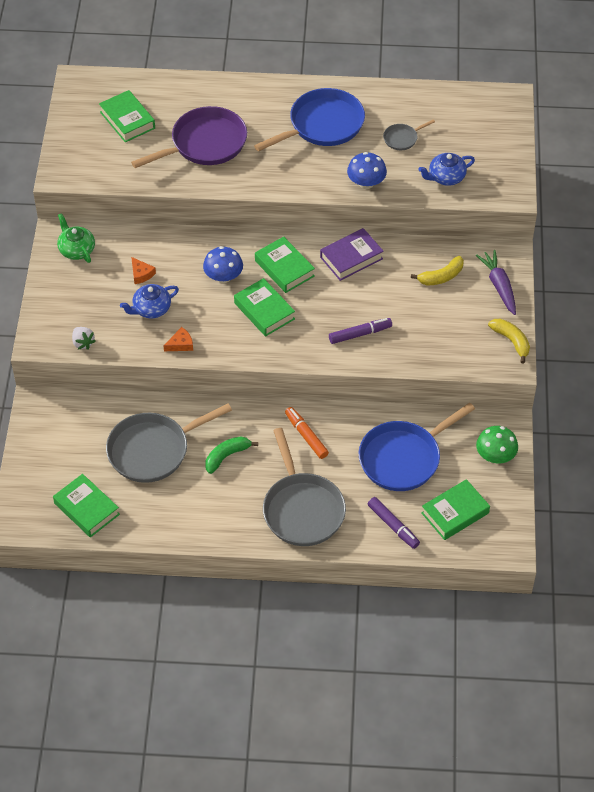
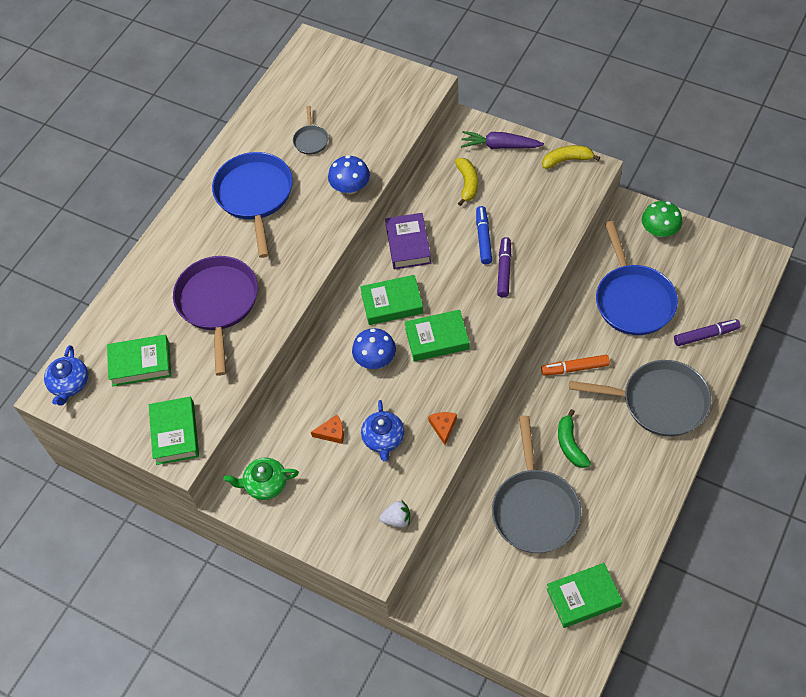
camera: 60 degrees left, 5 degrees up
(387, 308) = (483, 238): none -> blue marker
(446, 177) = (378, 125): blue teapot -> blue teapot (70, 384)
(455, 513) = (709, 283): green book -> green book (175, 433)

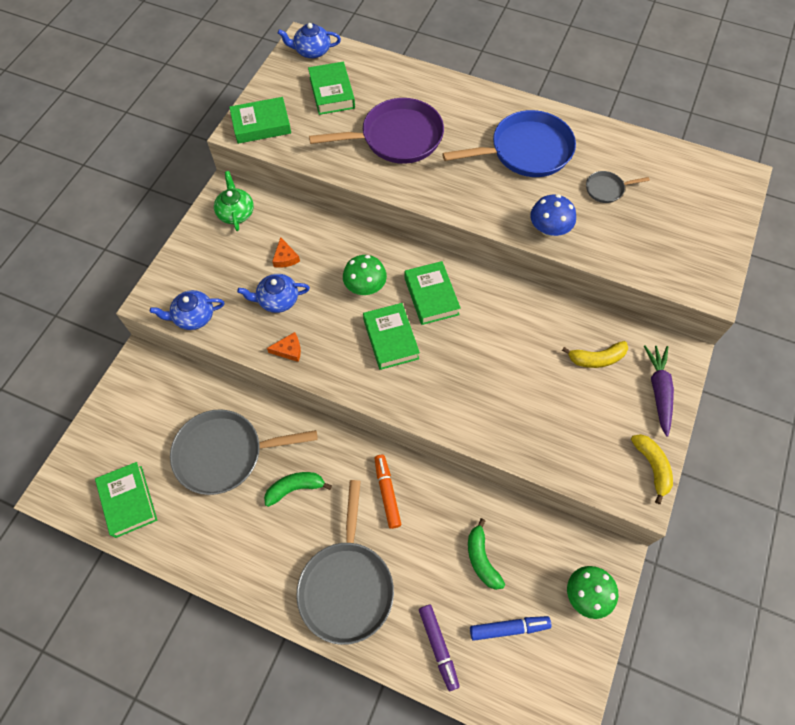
camera: 80 degrees right, 5 degrees up
(375, 359) = (365, 286): blue mushroom -> green mushroom
(397, 519) = (193, 316): white strawberry -> blue teapot
(408, 244) = (506, 306): purple book -> none
(483, 238) = (523, 378): blue marker -> blue marker (509, 628)
(504, 270) = (482, 400): purple marker -> none
(633, 300) = (481, 559): blue pan -> green banana

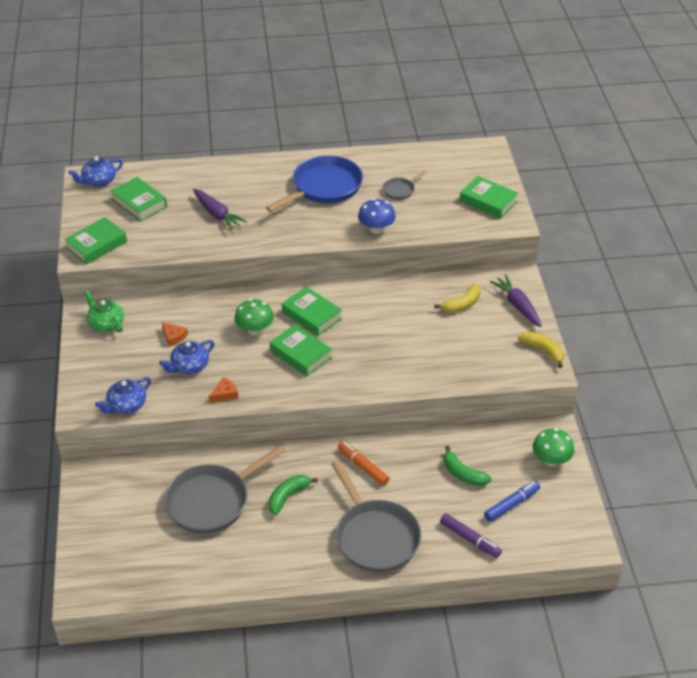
camera: 30 degrees left, 20 degrees down
(128, 501) = (153, 568): green book -> green book (488, 201)
(397, 138) = (217, 214): purple pan -> purple carrot

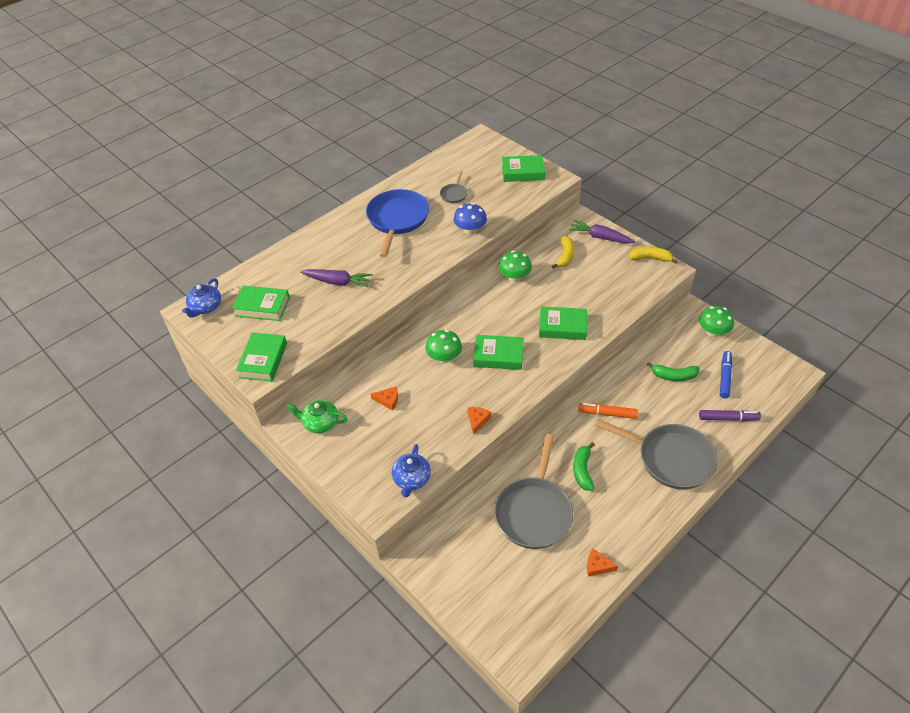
camera: 35 degrees left, 5 degrees up
(189, 366) = (426, 416): blue teapot -> none
(215, 573) = (597, 566): none -> orange cheese
(312, 315) = (473, 322): green book -> green book (562, 326)
(392, 297) = (514, 277): none -> green mushroom

